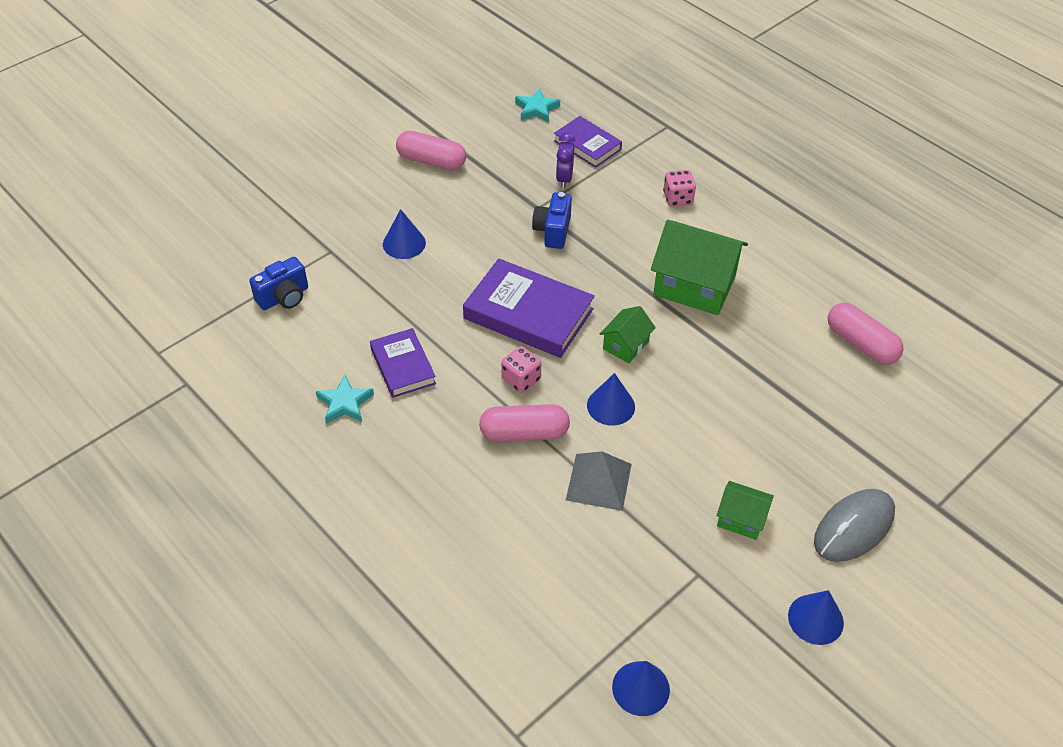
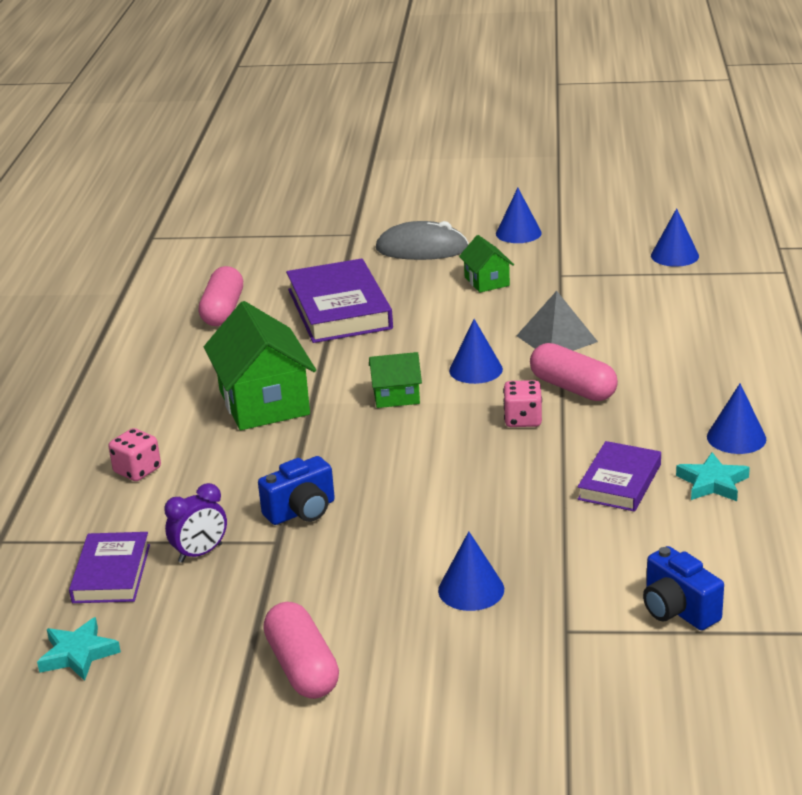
camera: 130 degrees left, 20 degrees down
(284, 297) = (678, 610): blue camera -> blue camera turned 135 degrees counterclockwise
(365, 457) = (736, 437): none -> blue cone
(528, 314) = (441, 459): purple book -> purple book (339, 309)

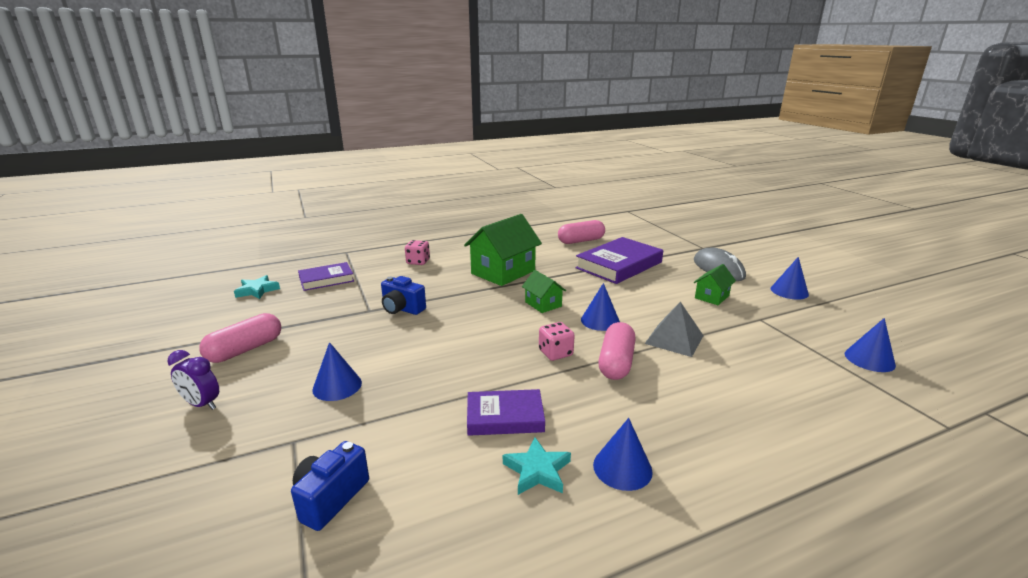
camera: 60 degrees right, 5 degrees down
(200, 553) = (350, 294): purple clock -> purple clock (202, 404)

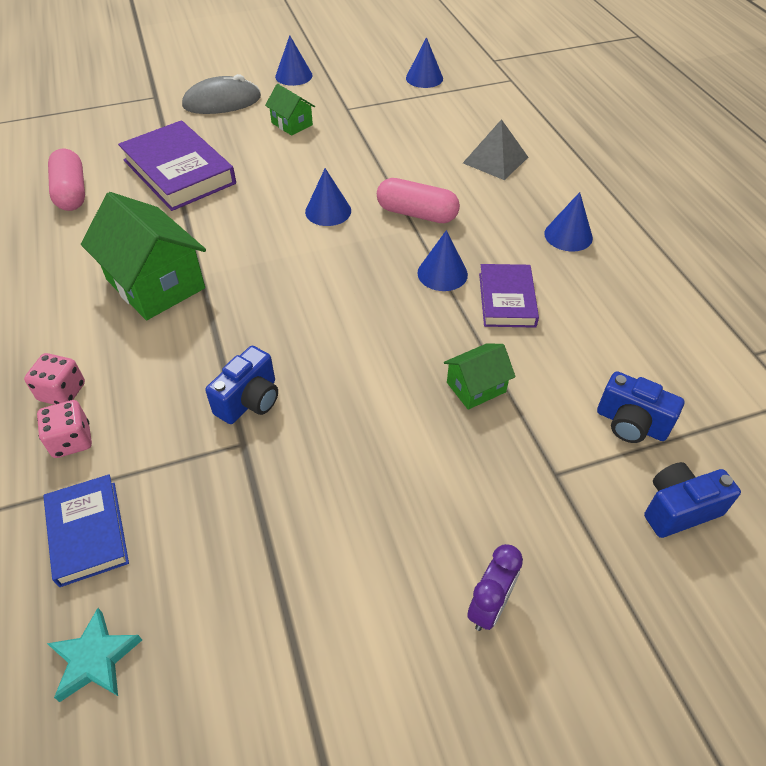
camera: 85 degrees left, 25 degrees up
(217, 525) = (678, 509): none -> blue camera
(245, 349) = (343, 598): pink capsule -> none
(326, 279) = (88, 532): purple book -> blue book
(337, 386) = (450, 450): blue cone -> blue cone (442, 273)
(537, 471) = (577, 283): turquoise star -> none
(543, 304) = (274, 252): green house -> green house (476, 387)
(555, 353) = (394, 253): pink dice -> pink dice (71, 441)
(674, 339) = (377, 168): grey pyramid -> grey pyramid (495, 160)

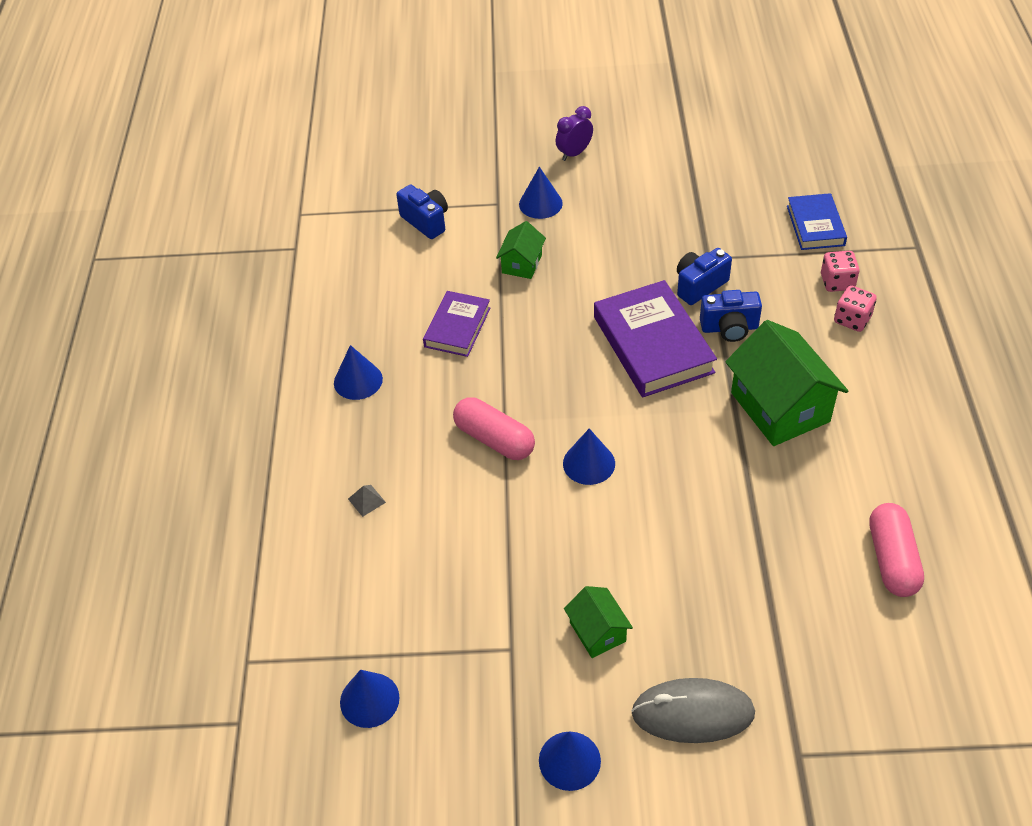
camera: 160 degrees left, 0 degrees up
(95, 659) = (801, 169): turquoise star -> none
(179, 172) = (758, 567): purple book -> purple book (652, 344)
(442, 273) = (501, 364): blue cone -> blue cone (540, 203)
(476, 387) = (522, 264): green house -> green house turned 60 degrees counterclockwise
(495, 160) = (366, 500): grey pyramid -> grey pyramid, size x0.47
(678, 509) = (433, 174): blue camera -> blue camera (729, 328)

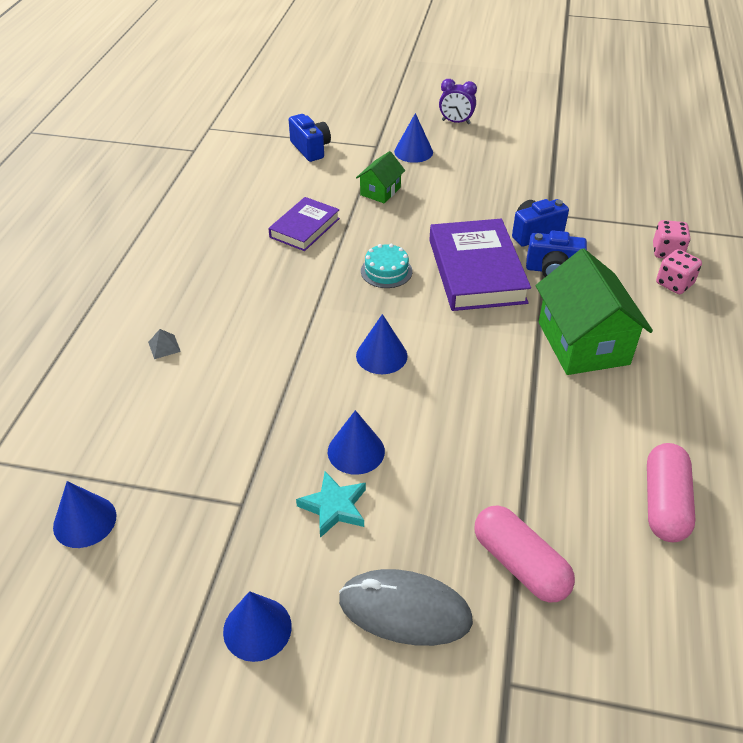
camera: 10 degrees right, 5 degrees down
(358, 380) = (201, 252): blue cone -> blue cone (356, 451)
(494, 439) = (301, 319): pink capsule -> pink capsule (519, 564)
(561, 364) = (386, 271): none -> turquoise cake
(574, 153) = (456, 122): purple clock -> purple clock turned 135 degrees counterclockwise
(597, 632) = (334, 507): green house -> turquoise star
(815, 225) = (657, 206): blue book -> none

